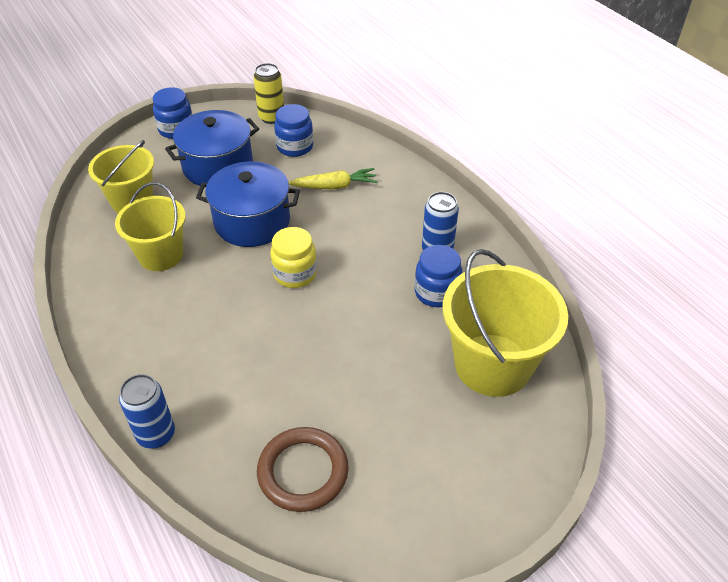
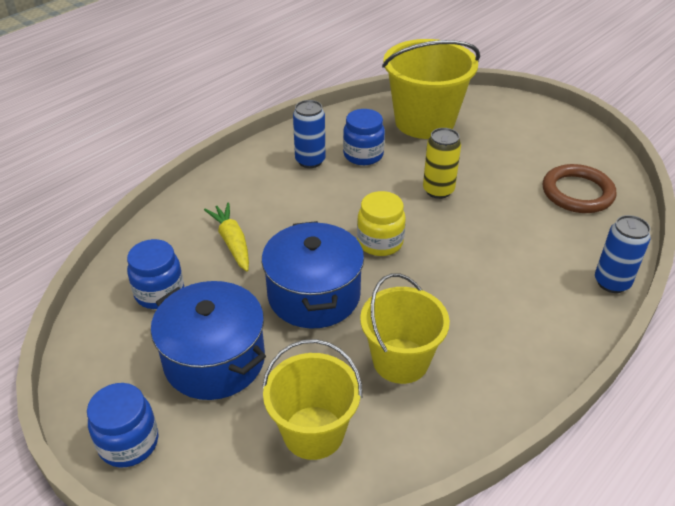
camera: 105 degrees left, 5 degrees down
(271, 117) = (90, 334): yellow can -> yellow can (438, 190)

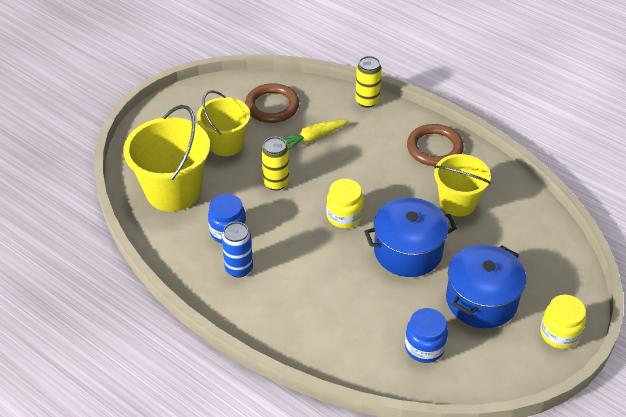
camera: 95 degrees left, 5 degrees up
(129, 443) = (559, 334): blue jar -> yellow jar
(232, 242) = (357, 309): yellow carrot -> yellow carrot (313, 138)
(313, 432) = (523, 241): yellow bucket -> yellow bucket (226, 144)
(517, 349) = (434, 148): none -> brown ring
(611, 282) = (367, 101): blue can -> yellow can

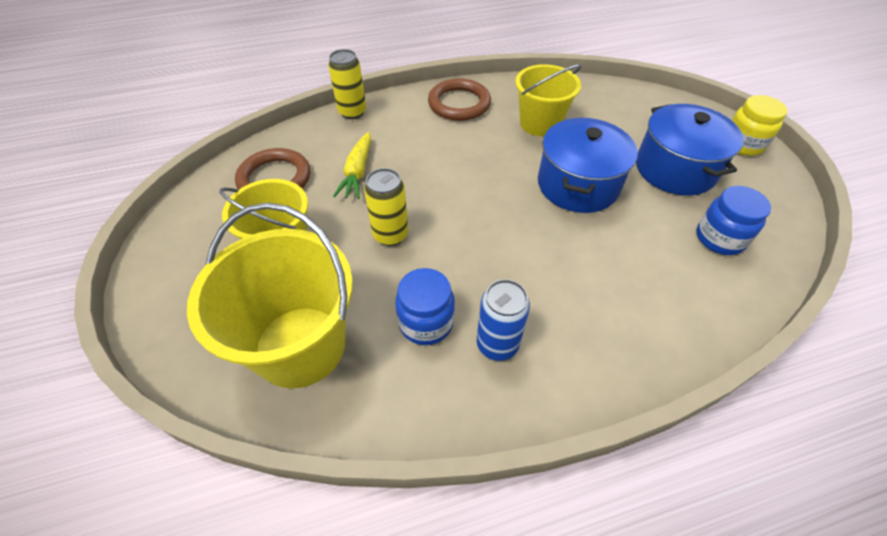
camera: 55 degrees left, 5 degrees up
(344, 216) = (492, 206): yellow jar -> none

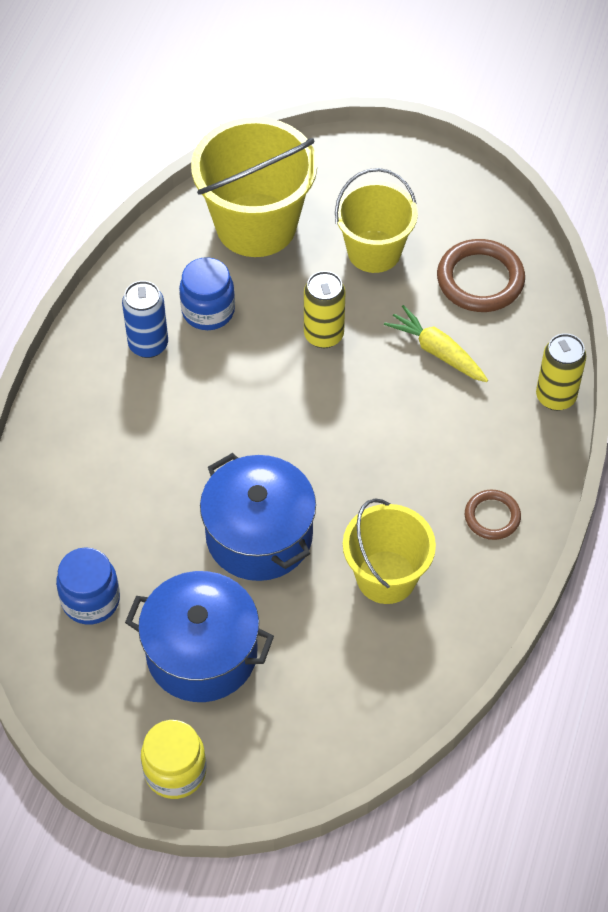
camera: 125 degrees right, 5 degrees up
(459, 104) = (492, 517): brown ring -> brown ring, size x0.59

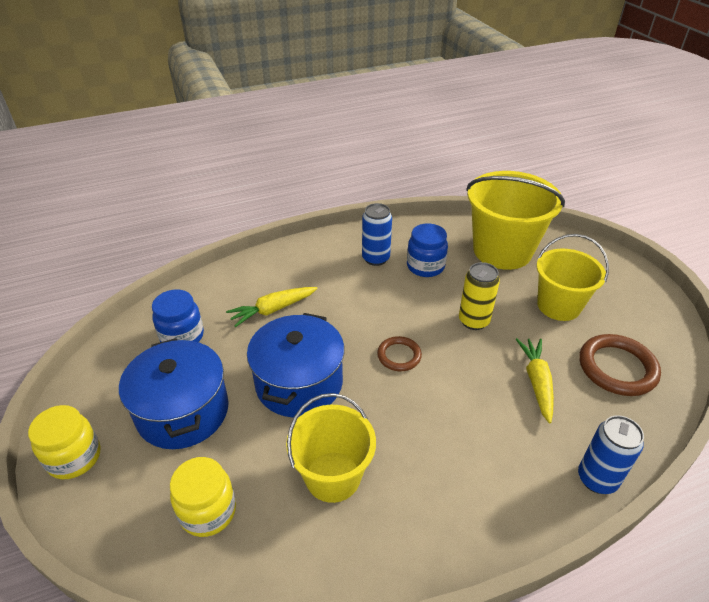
camera: 50 degrees right, 15 degrees down
(133, 494) = (273, 310): none -> yellow carrot
(335, 690) = (208, 511): none -> yellow jar
(492, 517) = (451, 511): brown ring -> brown ring (399, 356)
(555, 397) = (597, 479): yellow can -> blue can

